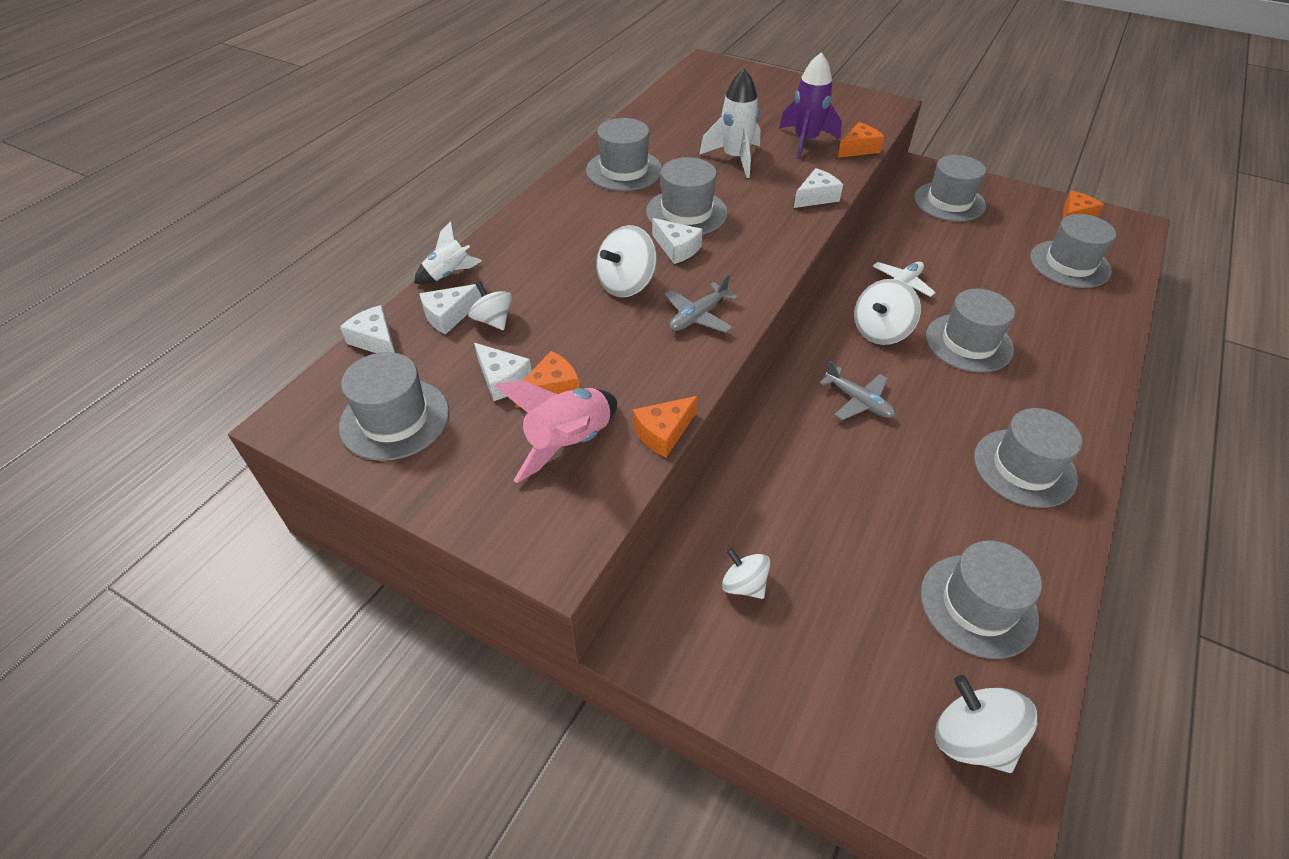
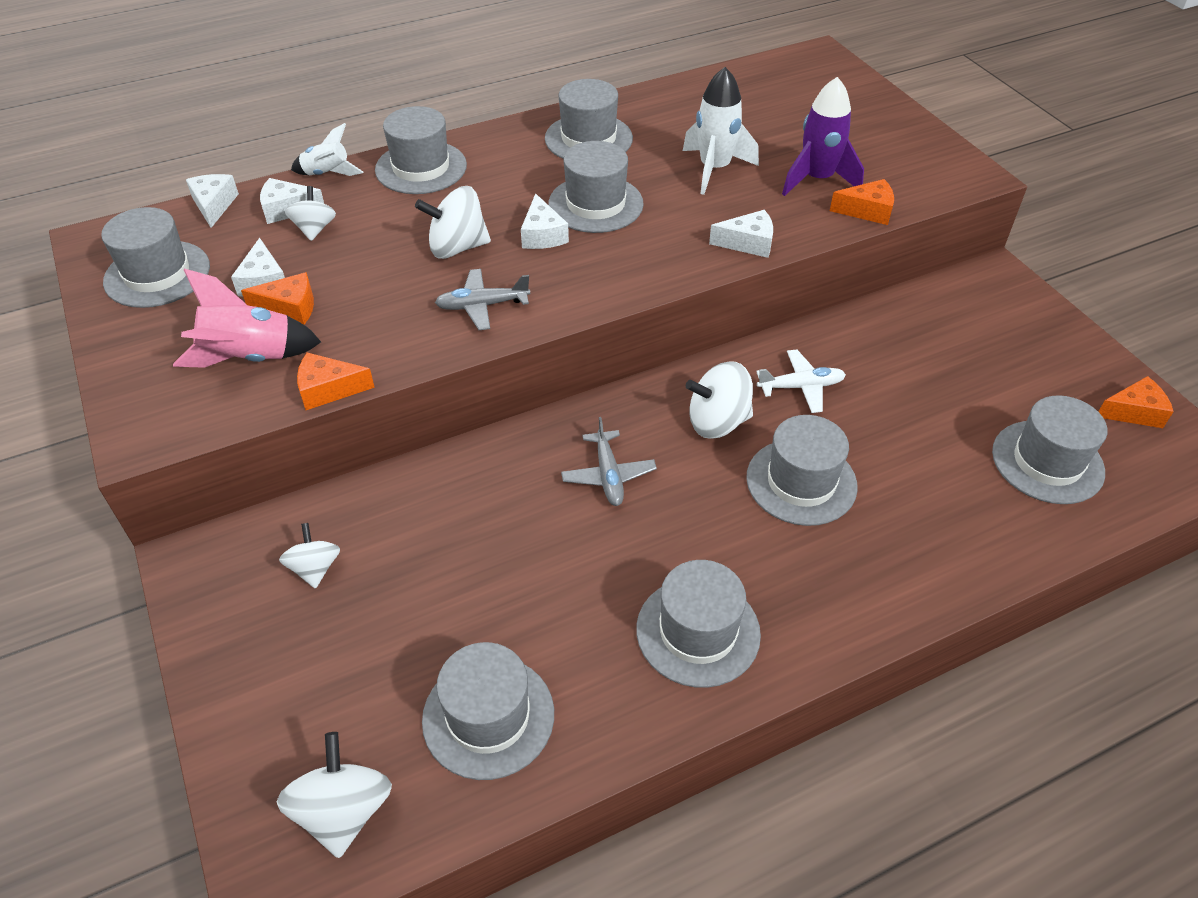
camera: 35 degrees right, 0 degrees up
(949, 202) = (981, 324): grey hat -> grey hat (421, 168)

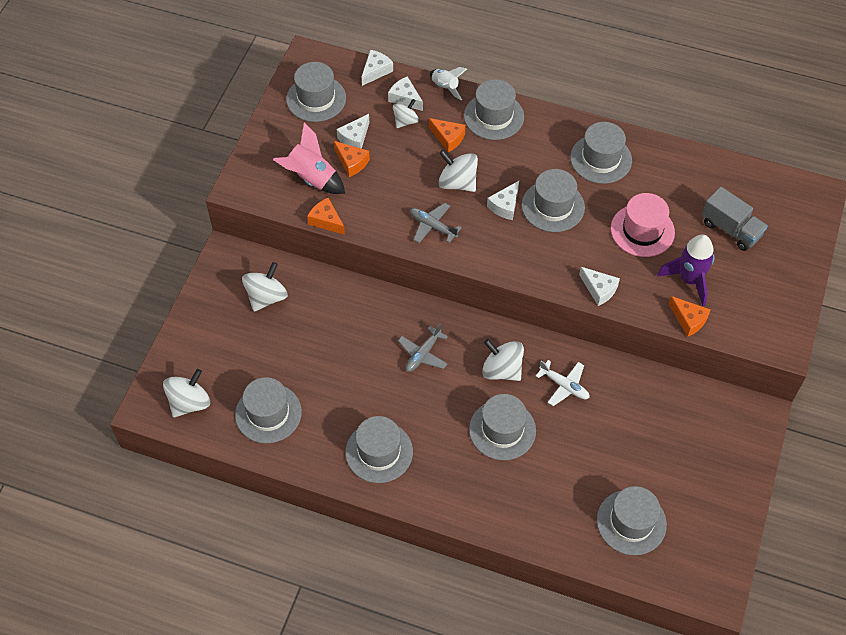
camera: 45 degrees right, 10 degrees up
(315, 568) = (266, 297): white spinning top -> white spinning top, size x1.55
(714, 169) = (642, 230): white rocket -> pink hat
(791, 120) = (731, 229): none -> grey truck
(1133, 412) = (715, 540): orange cheese -> orange cheese (448, 138)

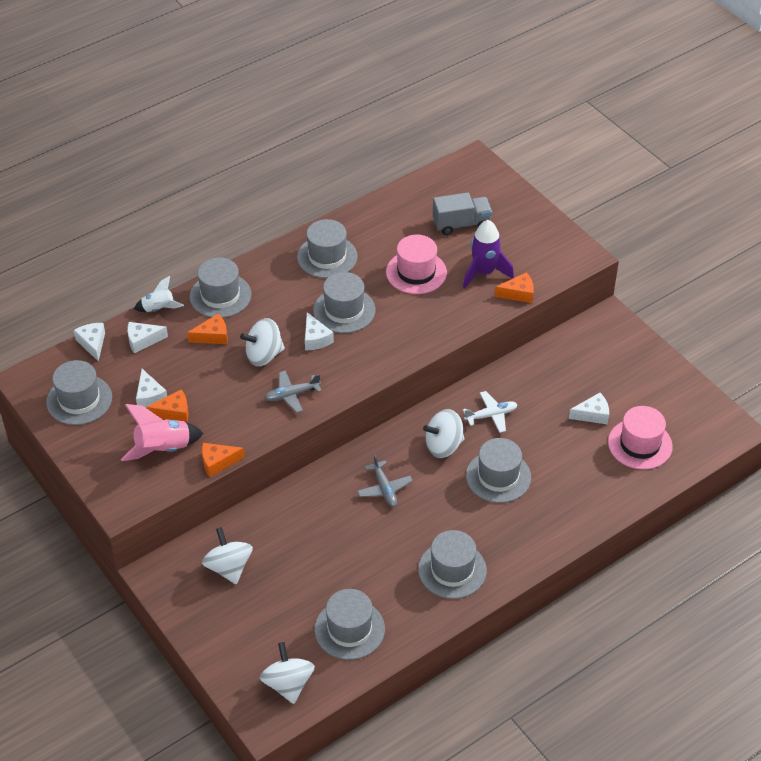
camera: 55 degrees left, 10 degrees down
(405, 121) = (167, 353): white spinning top -> none
(599, 289) = (446, 328): white cheese -> white cheese (592, 414)
(631, 522) = (640, 444): grey hat -> pink hat

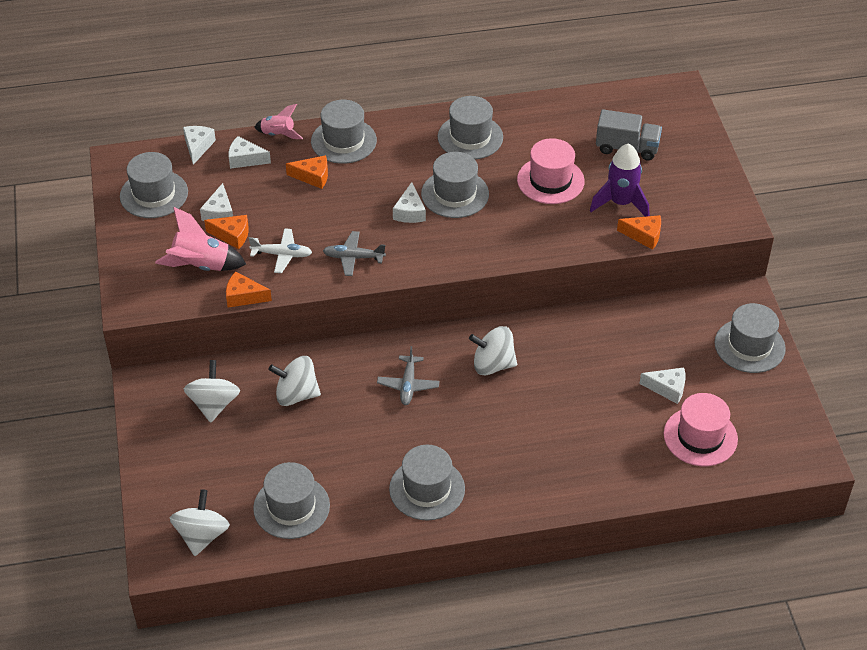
camera: 25 degrees right, 0 degrees up
(158, 309) = (278, 134): white rocket -> pink rocket
(264, 355) = (350, 211): white spinning top -> white spinning top (296, 394)
(491, 415) = (560, 352): white plane -> white plane (282, 255)
(498, 476) = (530, 415): grey hat -> grey hat (749, 346)

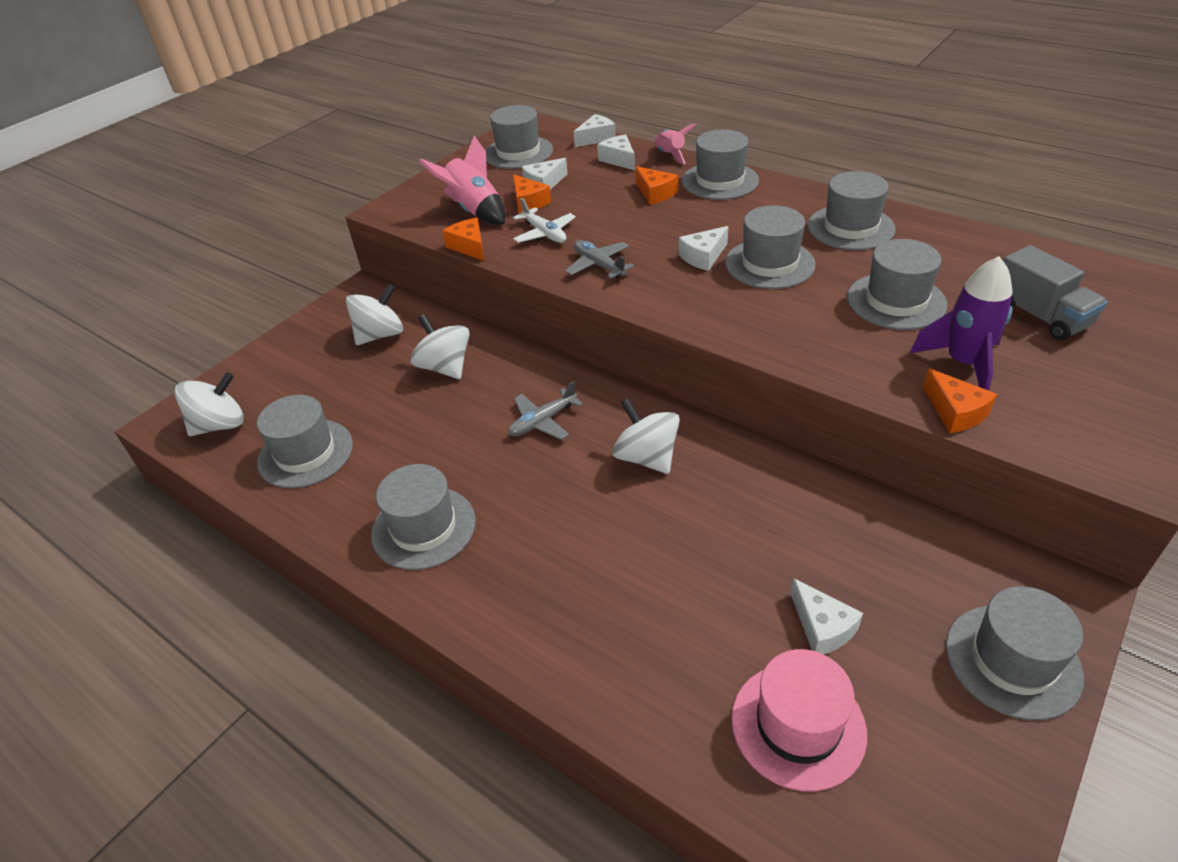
camera: 50 degrees right, 5 degrees down
(550, 180) = (896, 301): pink hat -> grey hat

